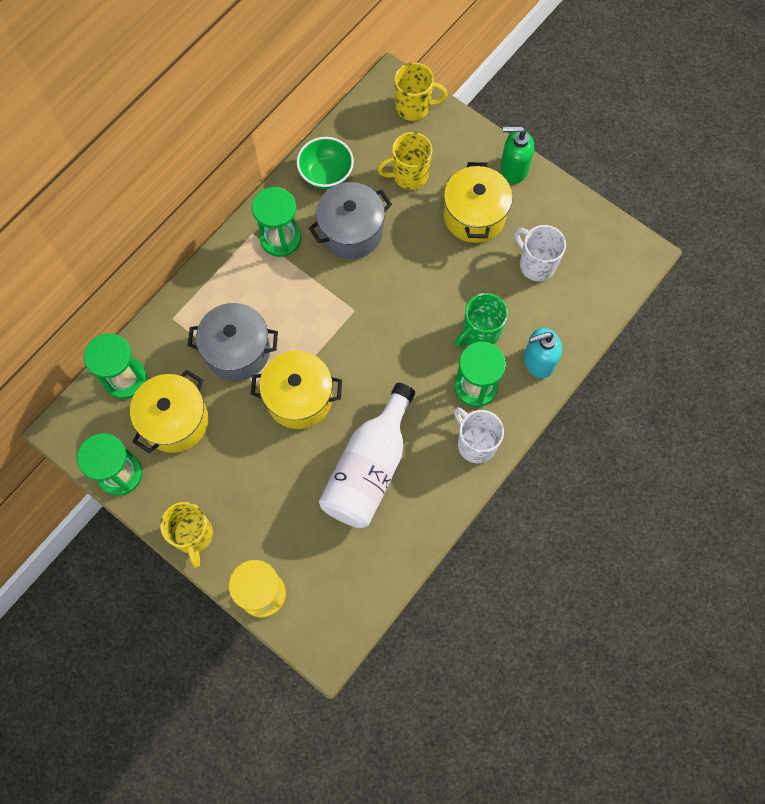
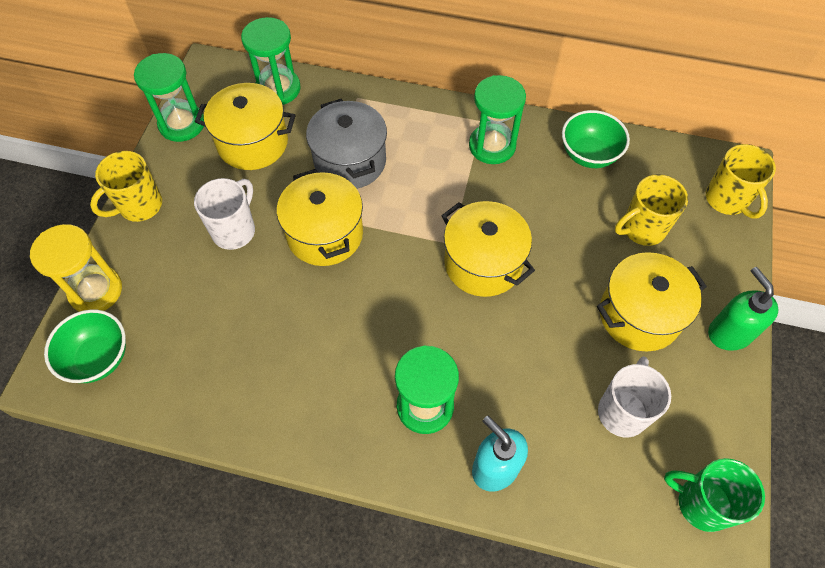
camera: 65 degrees right, 10 degrees down
(327, 607) = (98, 358): none -> green bowl
(351, 232) = (539, 203): grey pot -> none
(369, 468) = (273, 334): white bottle -> none
(383, 296) = (483, 263): none -> yellow pot
(409, 175) = (642, 229): yellow mug -> yellow mug turned 75 degrees counterclockwise
(475, 443) = (352, 436): white mug -> white mug (234, 230)
(480, 333) = (495, 383): green mug -> green mug (701, 503)

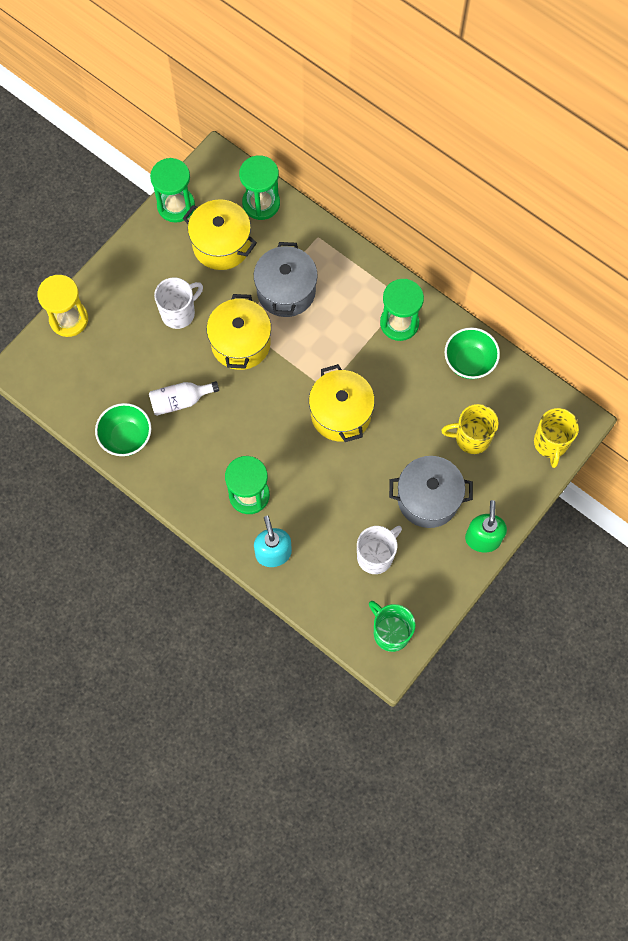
camera: 25 degrees right, 10 degrees up
(98, 358) = (55, 369): green bowl -> green bowl (126, 437)
(139, 206) = (120, 264): yellow mug -> none
(281, 328) = (180, 401): none -> white bottle
(639, 315) = (428, 499): yellow pot -> grey pot

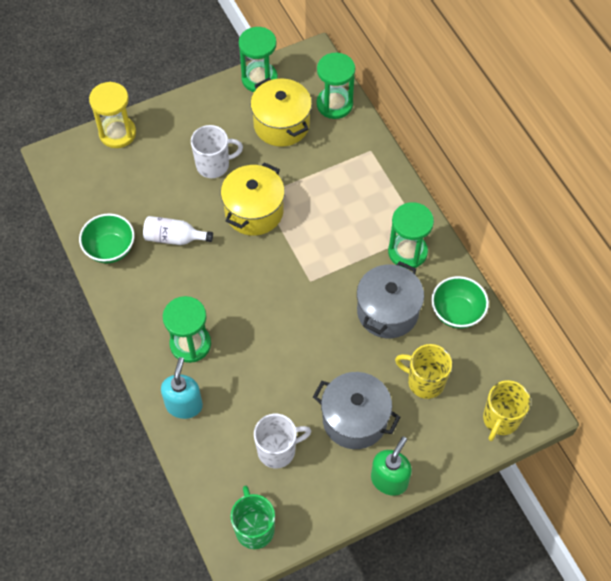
camera: 25 degrees right, 10 degrees down
(286, 291) = (318, 184): grey pot -> grey pot (387, 311)
(340, 414) = (312, 308): yellow pot -> none

